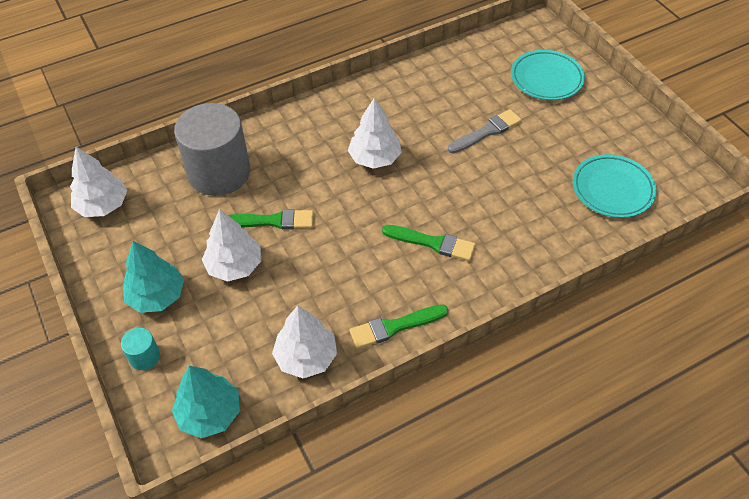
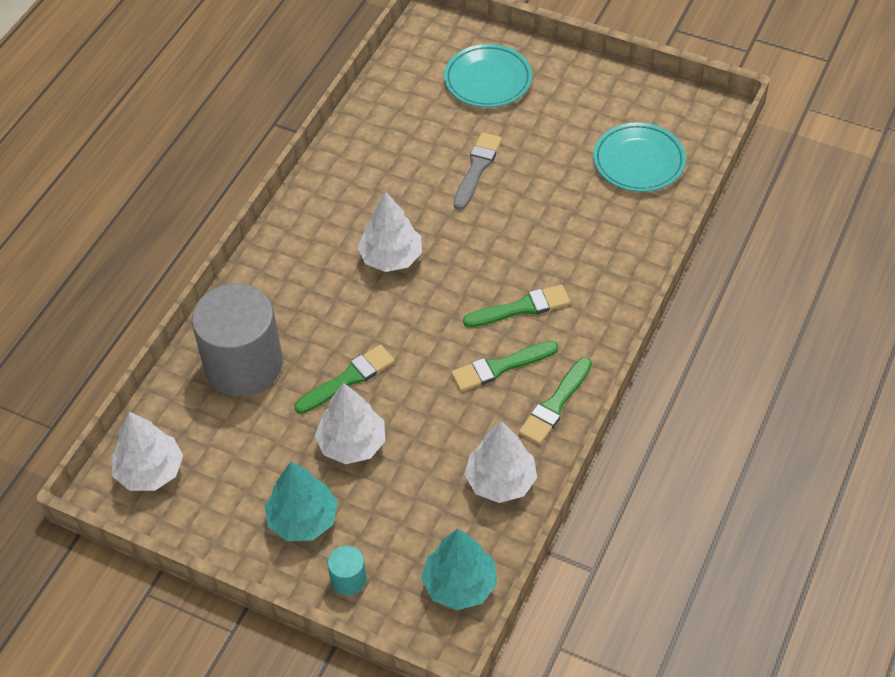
camera: 35 degrees left, 0 degrees up
(380, 275) = (500, 367): none -> green brush

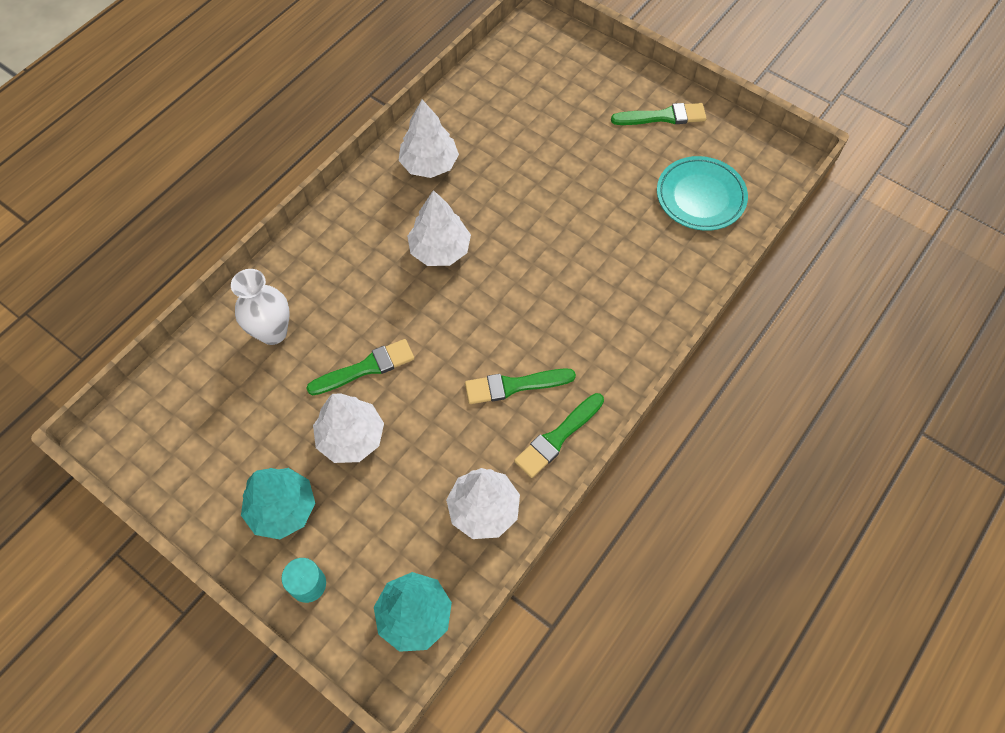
camera: 10 degrees right, 10 degrees up
(150, 471) = (155, 425): white tree -> white tree (429, 164)
(243, 364) = (273, 332): grey cylinder -> white vase
(477, 168) = (544, 174): grey brush -> none
(488, 80) = (576, 88): turquoise plate -> none
(521, 308) = (550, 327): green brush -> green brush (663, 116)

